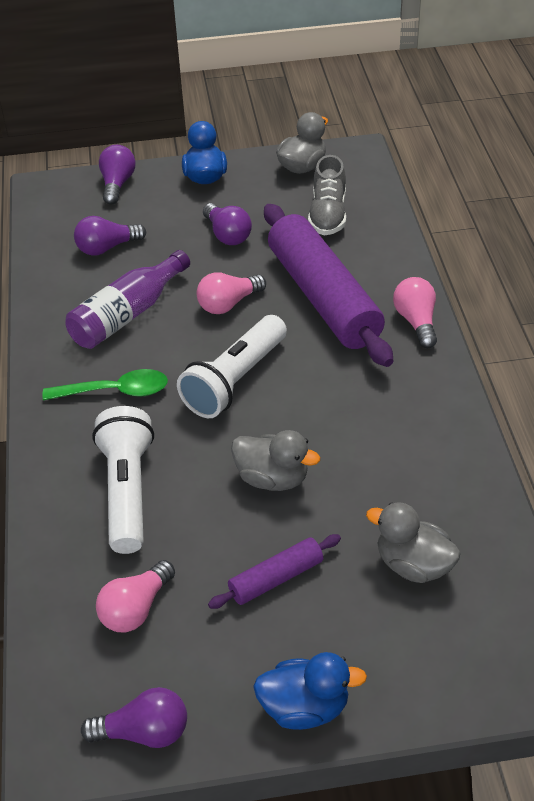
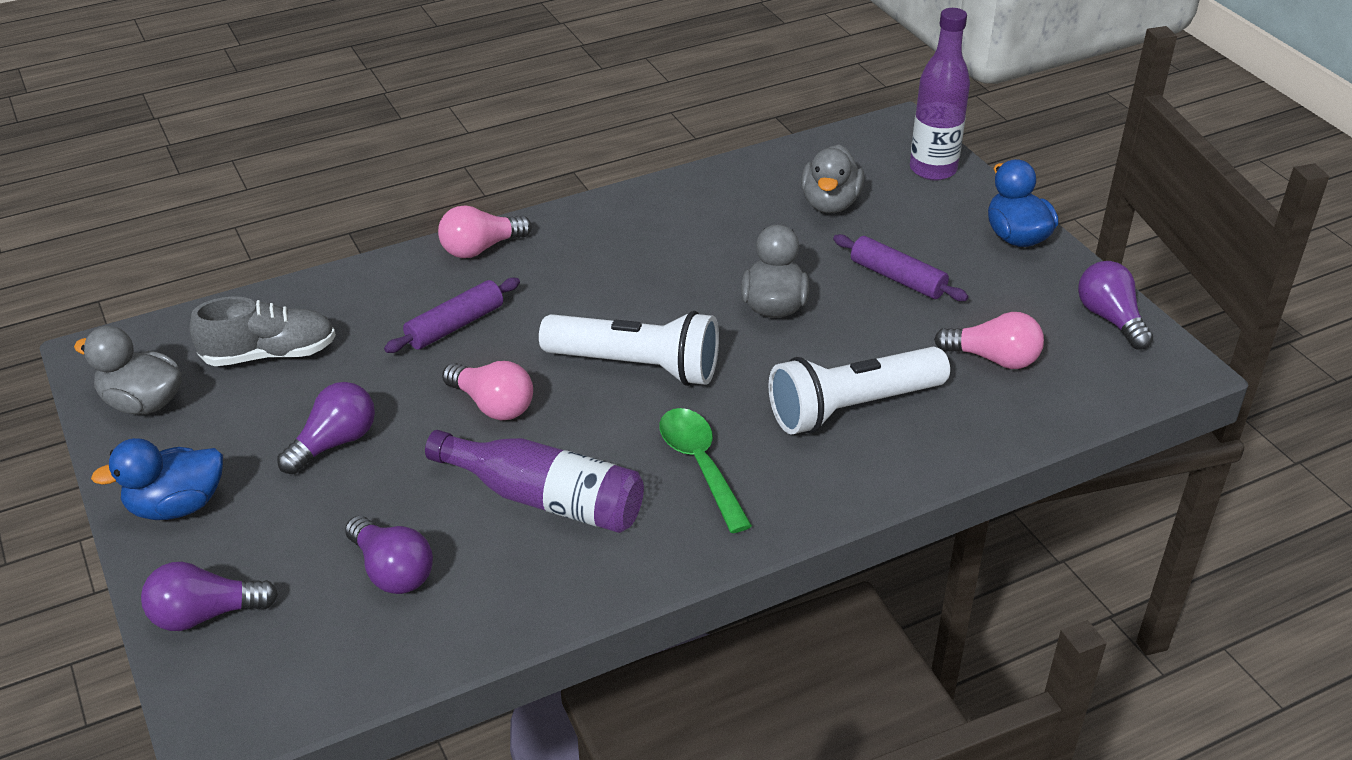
camera: 110 degrees left, 5 degrees down
(324, 297) = (455, 325): purple rolling pin -> purple rolling pin, size x0.46
(453, 679) = (933, 169): none -> purple bottle

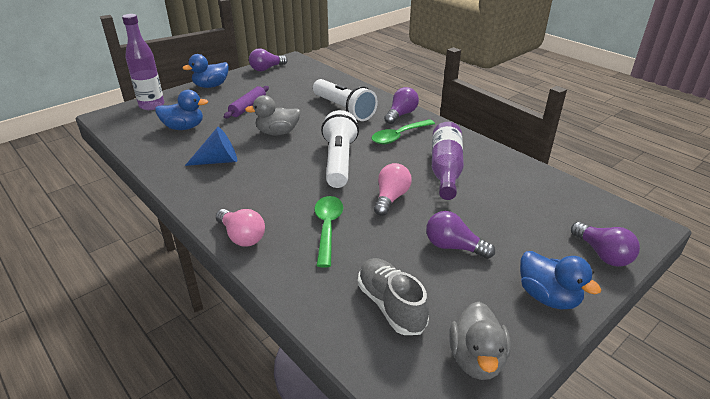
camera: 105 degrees left, 5 degrees down
(392, 571) = (522, 201): purple light bulb -> purple light bulb (401, 114)
(455, 325) = (327, 228): purple rolling pin -> green spoon
(695, 236) = (218, 161): none -> blue cone
(830, 203) = (184, 127): grey duck -> blue duck
(993, 358) = (299, 86): pink light bulb -> none

